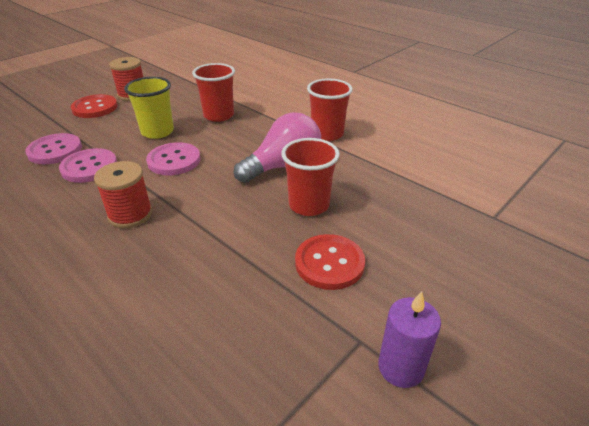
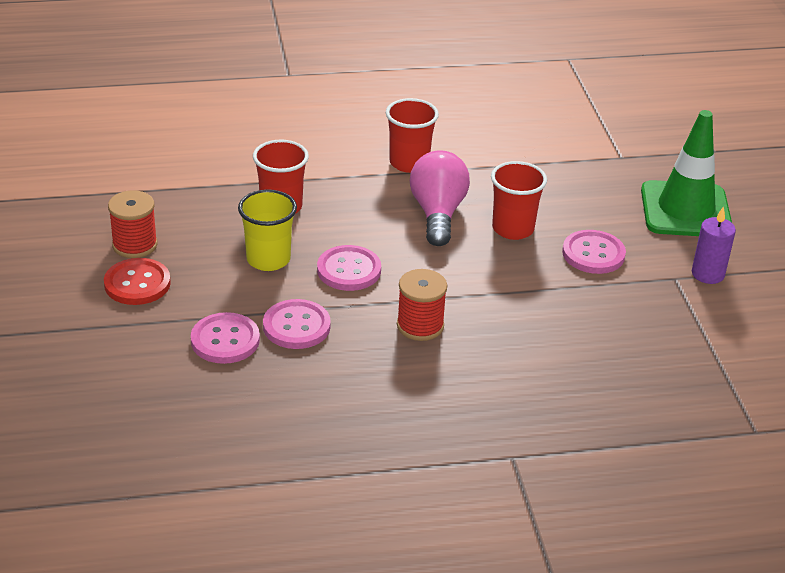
camera: 55 degrees left, 0 degrees up
(329, 263) = (593, 254): red button -> pink button
(484, 294) = (685, 210): none -> green traffic cone

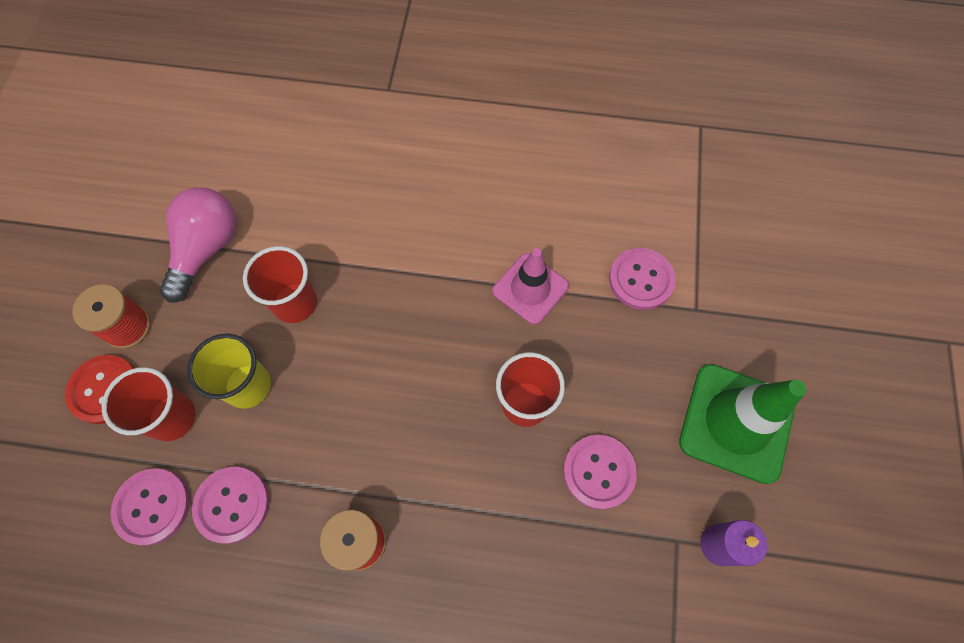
camera: 20 degrees right, 30 degrees up
(349, 270) = (322, 426): pink button -> pink button (641, 280)
(409, 163) = (456, 263): red cup -> red cup (172, 418)
(437, 214) = (453, 356): pink light bulb -> pink light bulb (206, 249)
(480, 167) = (530, 288): none -> pink traffic cone

